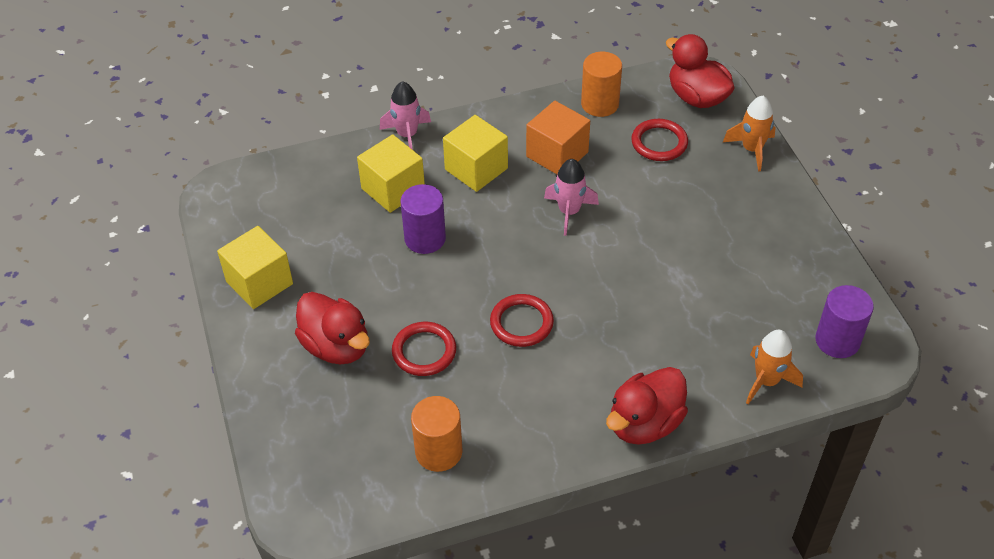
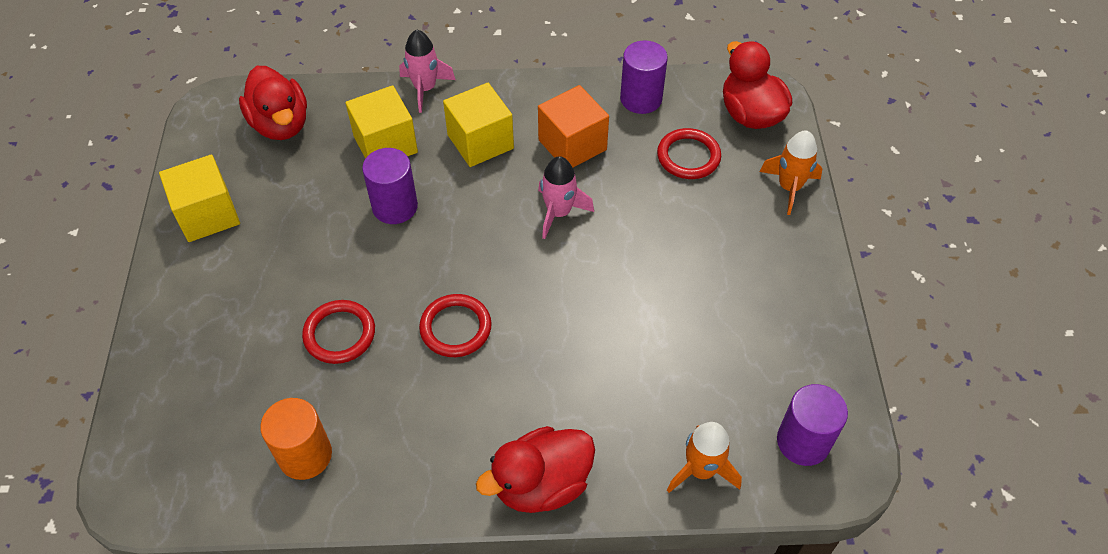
camera: 15 degrees right, 5 degrees up
(336, 346) = (253, 305): red duck -> red duck (281, 124)
(600, 104) = (641, 99): orange cylinder -> purple cylinder

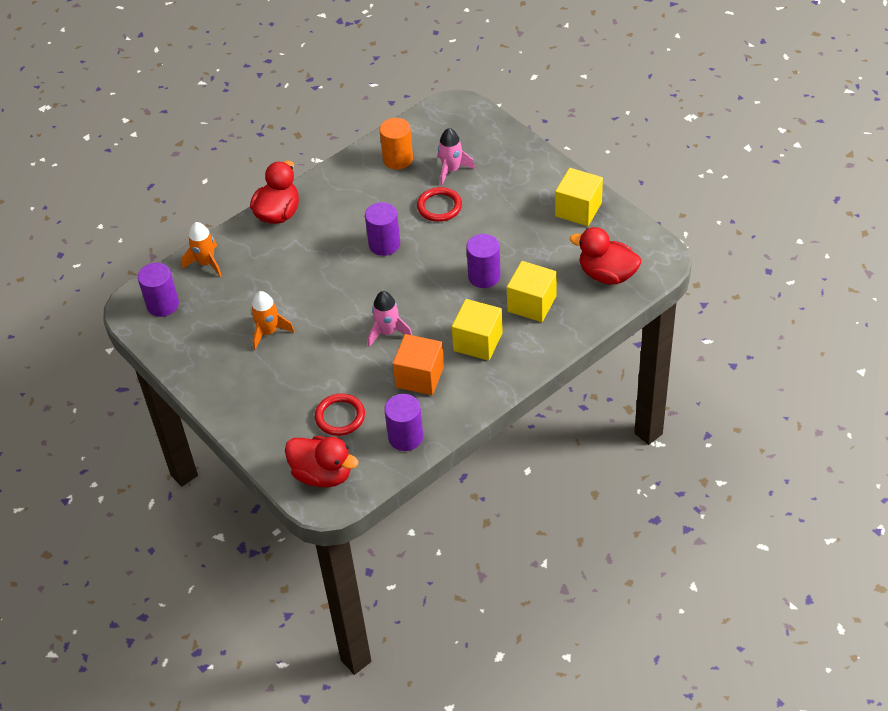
camera: 145 degrees right, 5 degrees down
(425, 89) = (550, 351): pink rocket -> pink rocket (451, 170)
(455, 328) = (384, 244): red ring -> purple cylinder
(789, 187) = (260, 437): orange rocket -> orange rocket (269, 332)

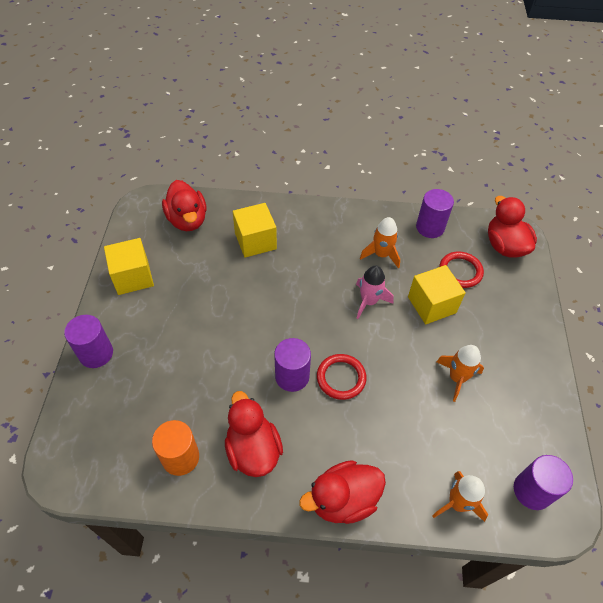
camera: 140 degrees left, 5 degrees up
(360, 193) = (253, 449): none -> red duck
(420, 376) = (381, 254): orange cube -> orange rocket
(439, 206) = (212, 371): red ring -> red ring (341, 378)
(451, 170) = (158, 399): pink rocket -> none
(478, 342) = (319, 246): yellow cube -> yellow cube (431, 305)
(484, 276) = (258, 285): purple cylinder -> purple cylinder (96, 353)

